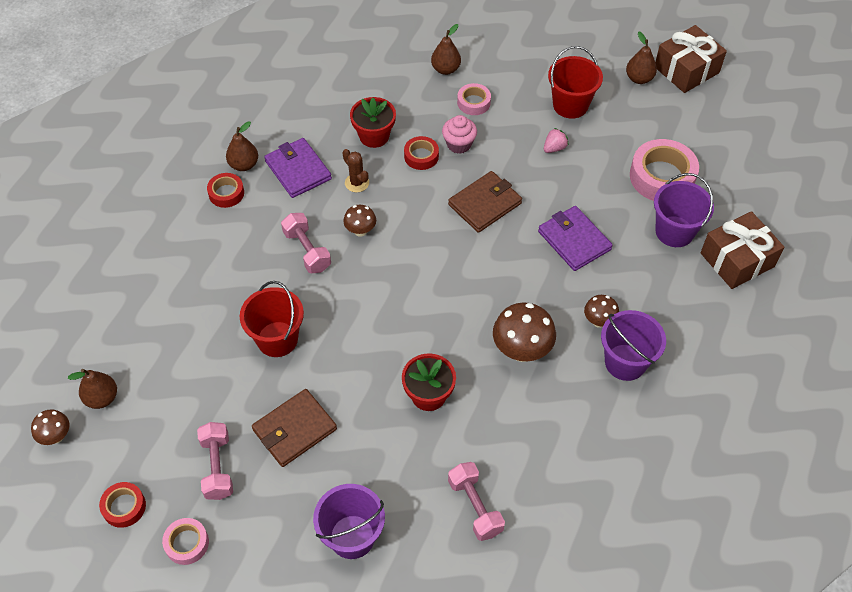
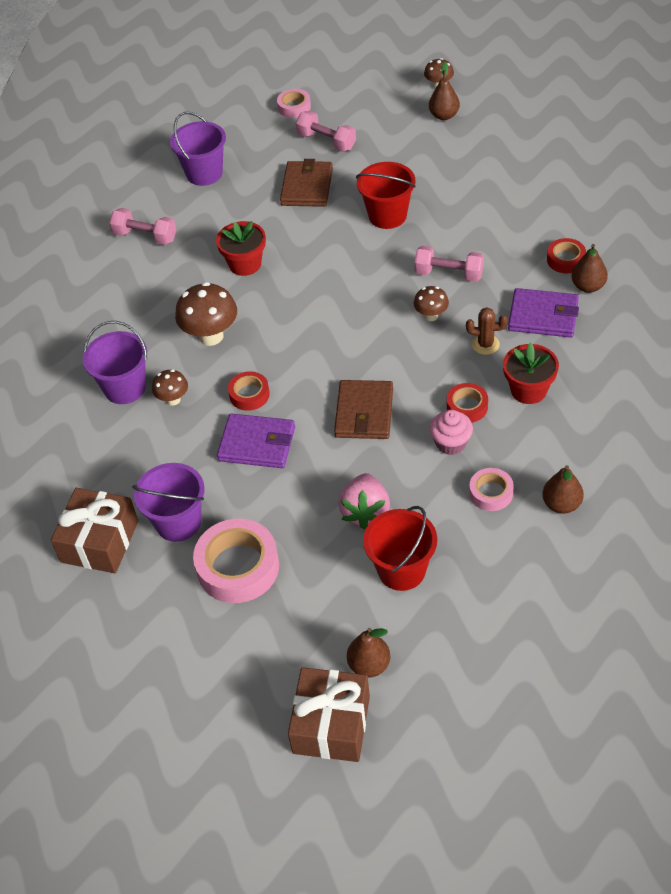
camera: 140 degrees right, 5 degrees down
(124, 507) = (351, 93): red tape -> red tape (249, 395)
(554, 148) = (365, 511): pink strawberry -> pink strawberry, size x1.77

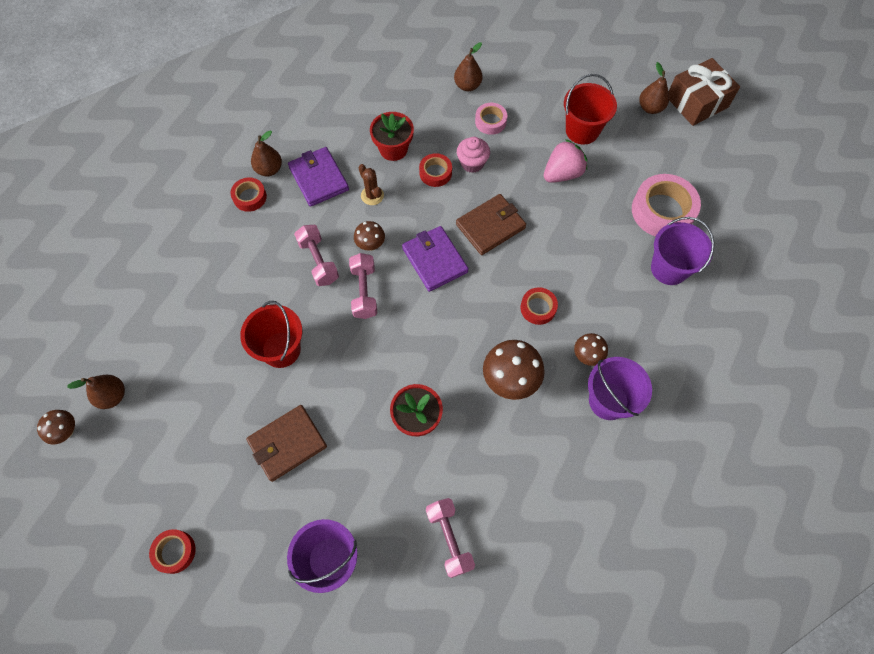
camera: 135 degrees left, 15 degrees up
(100, 541) = (727, 303): brown gift -> none
(257, 444) = (572, 270): purple wallet -> purple wallet (435, 260)
(294, 107) = (174, 552): pink tape -> red tape
(326, 141) = (211, 476): pink dumbbell -> pink dumbbell (364, 292)

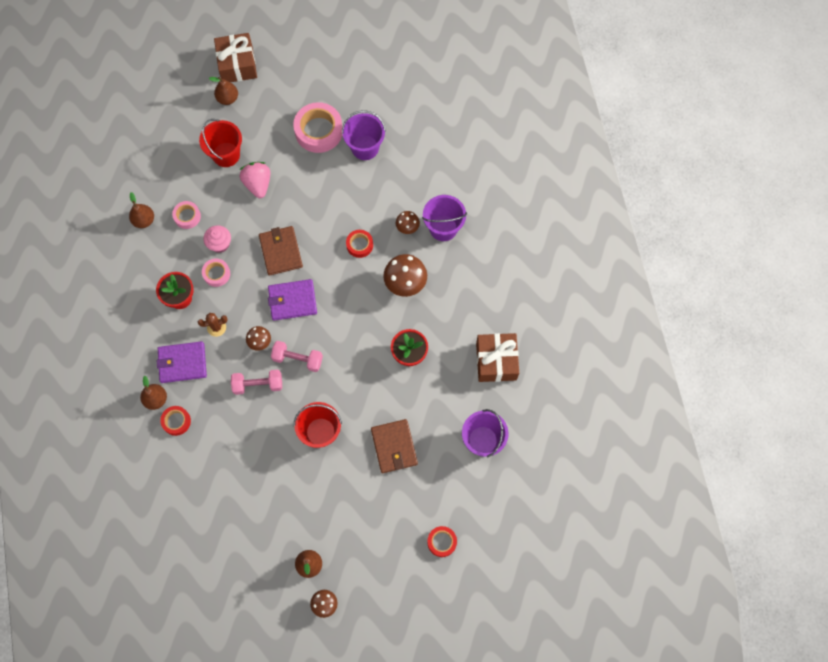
camera: 70 degrees left, 5 degrees up
(435, 173) = (216, 274): red tape -> pink tape
(449, 539) = (496, 361): pink dumbbell -> brown gift

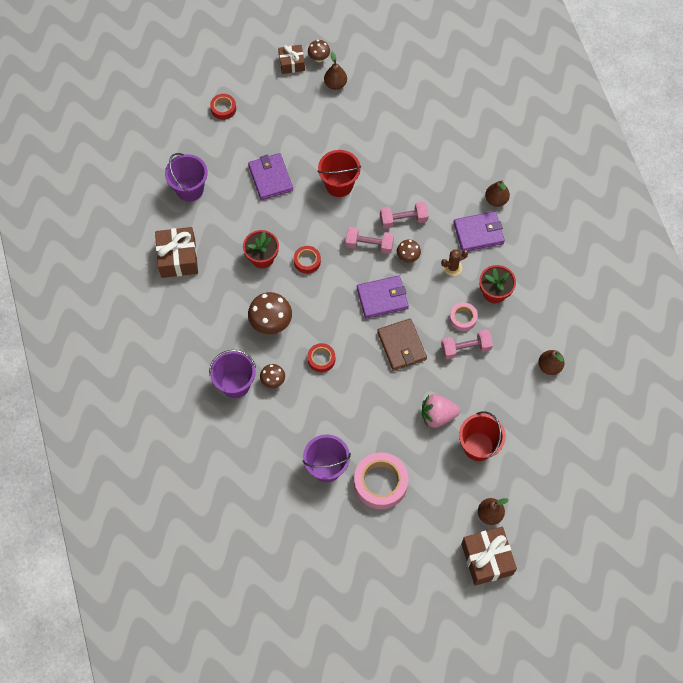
camera: 175 degrees right, 5 degrees down
(176, 421) = (473, 183): red tape -> red tape (307, 261)
(187, 216) = (505, 374): pink tape -> none
(220, 244) = (465, 348): pink cupcake -> pink dumbbell
(258, 184) = (437, 415): pink strawberry -> pink strawberry turned 105 degrees clockwise
(358, 599) = (292, 63): none -> brown gift
(394, 447) = (270, 178): brown wallet -> purple wallet

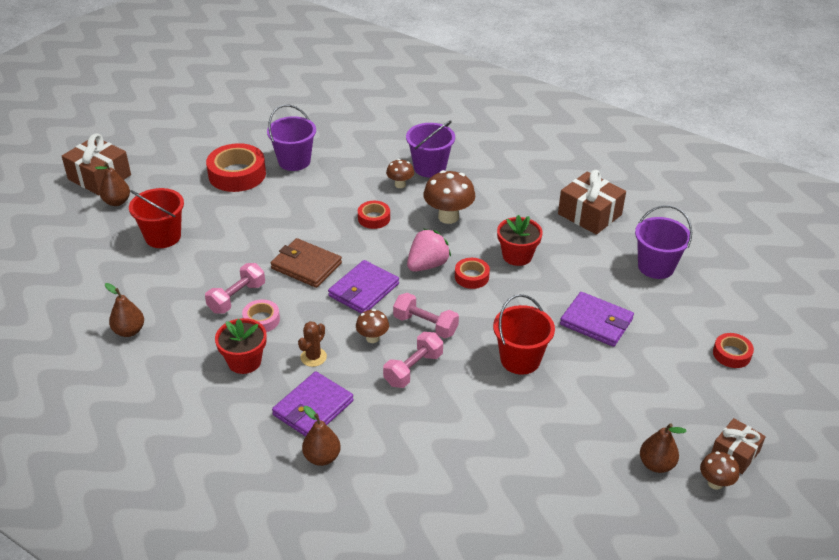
camera: 140 degrees right, 25 degrees down
(369, 245) = (425, 325): pink dumbbell -> pink dumbbell turned 60 degrees clockwise
(380, 483) = (237, 174): pink tape -> red tape
(437, 415) = (222, 237): pink strawberry -> pink strawberry (427, 265)

